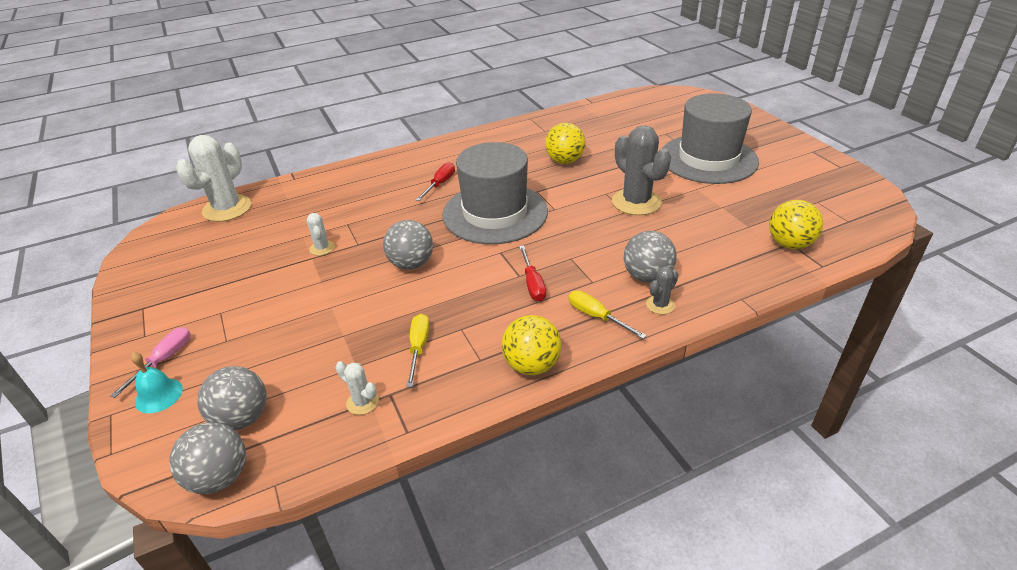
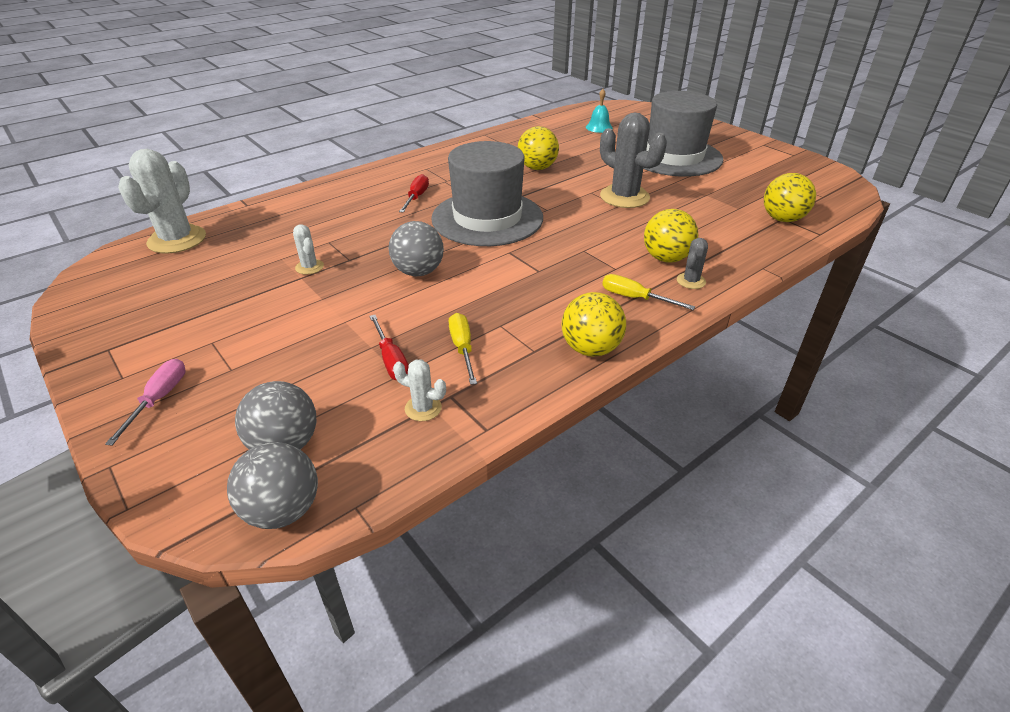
camera: 15 degrees left, 0 degrees up
(159, 395) = (167, 436): turquoise bell -> turquoise bell (599, 127)
(532, 284) = (556, 276): red screwdriver -> red screwdriver (391, 360)
(647, 276) = (666, 258): grey ball -> yellow ball

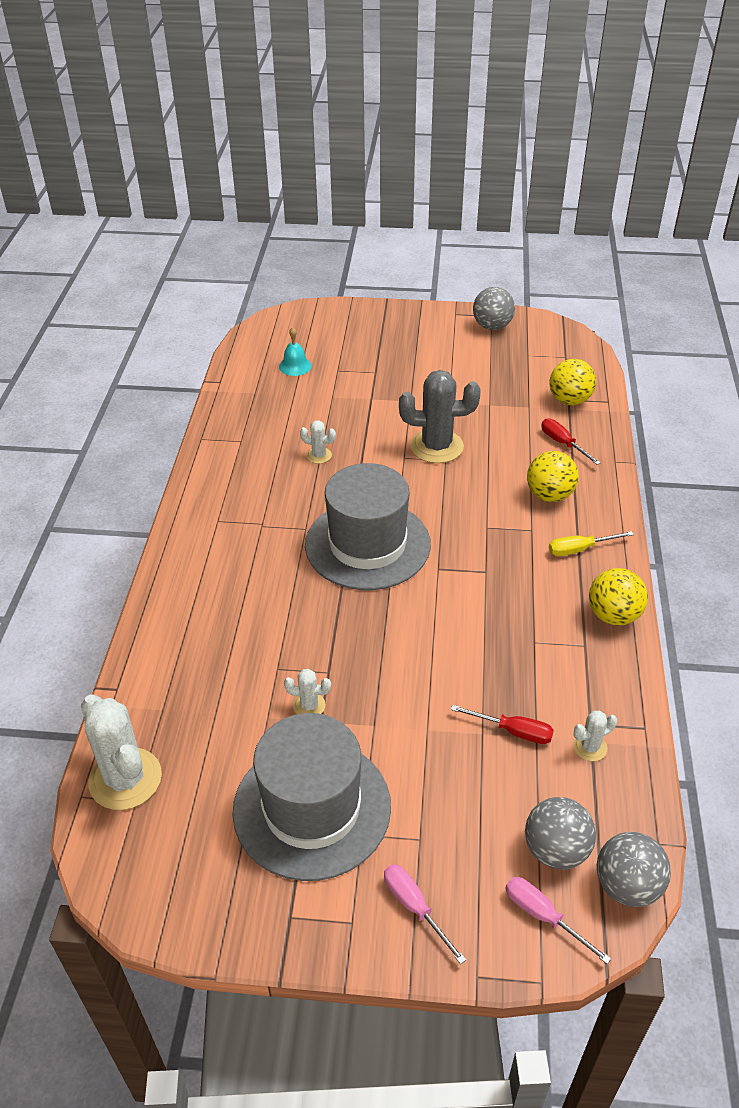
camera: 45 degrees left, 5 degrees up
(203, 473) = (543, 916): none -> pink screwdriver
(416, 197) = (269, 563): red screwdriver -> red screwdriver (563, 443)
(418, 272) = (403, 640): grey ball -> grey ball (492, 326)
(462, 348) = (541, 681): yellow screwdriver -> none
(537, 168) = (319, 455): yellow ball -> white cactus
(674, 157) = (409, 371): grey hat -> grey hat (312, 808)
(691, 281) = (591, 507): grey cactus -> none

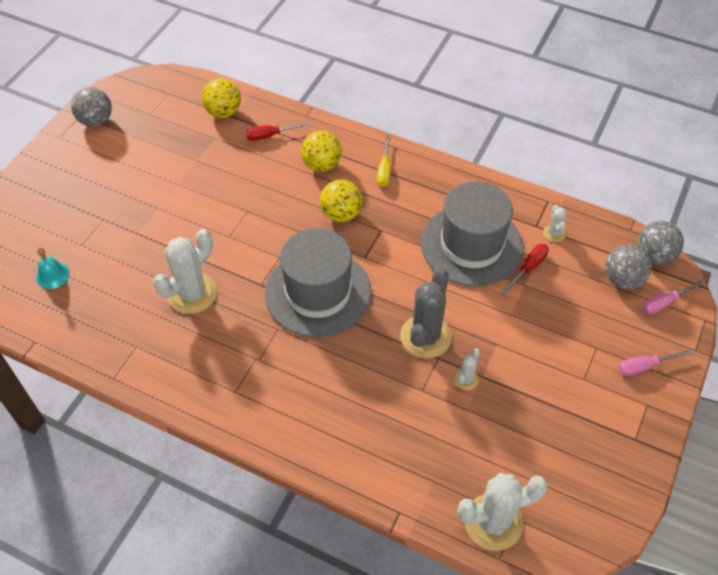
camera: 70 degrees left, 10 degrees up
(312, 808) = (555, 402): grey hat -> grey hat (471, 245)
(319, 455) = (192, 293): white cactus -> white cactus, size x2.11
(436, 446) = (228, 211): grey cactus -> grey cactus (425, 337)
(613, 615) = (452, 178): yellow ball -> yellow ball (341, 214)

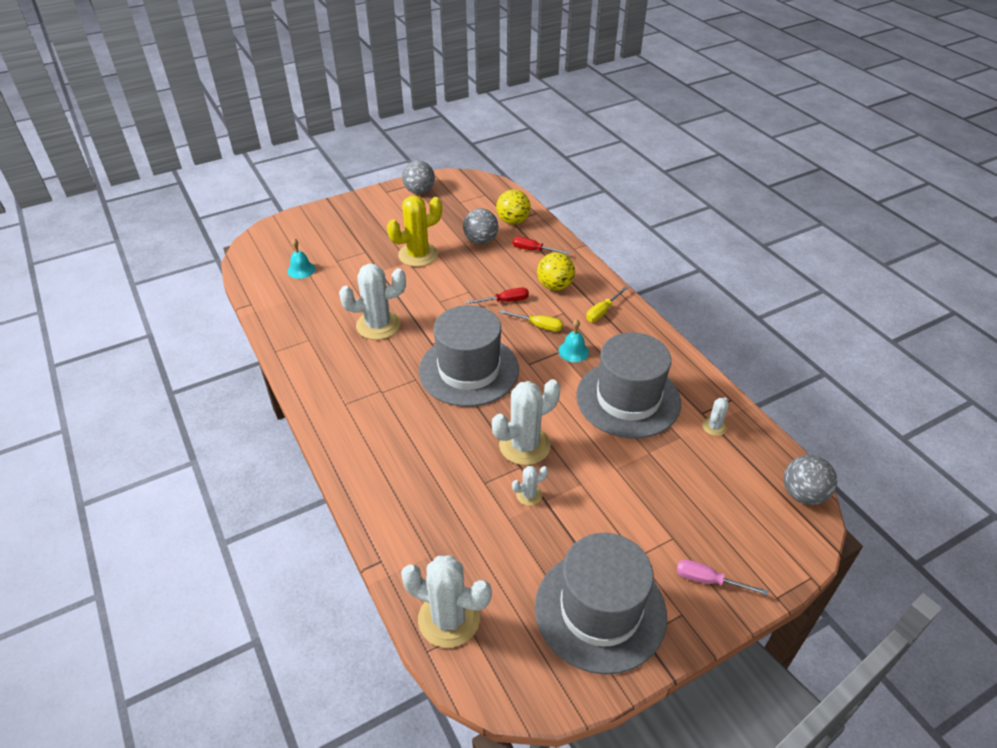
camera: 35 degrees right, 10 degrees down
(162, 196) = (418, 255): none -> yellow cactus
(341, 214) = (538, 326): yellow ball -> yellow screwdriver
(392, 223) = (573, 351): none -> turquoise bell
(425, 337) = (524, 445): grey cactus -> white cactus
(528, 267) = (665, 441): red screwdriver -> red screwdriver (505, 301)
(592, 439) = (600, 610): none -> grey hat
(622, 280) = (750, 497): grey ball -> grey ball (480, 241)
(664, 303) = (778, 539): pink screwdriver -> none

